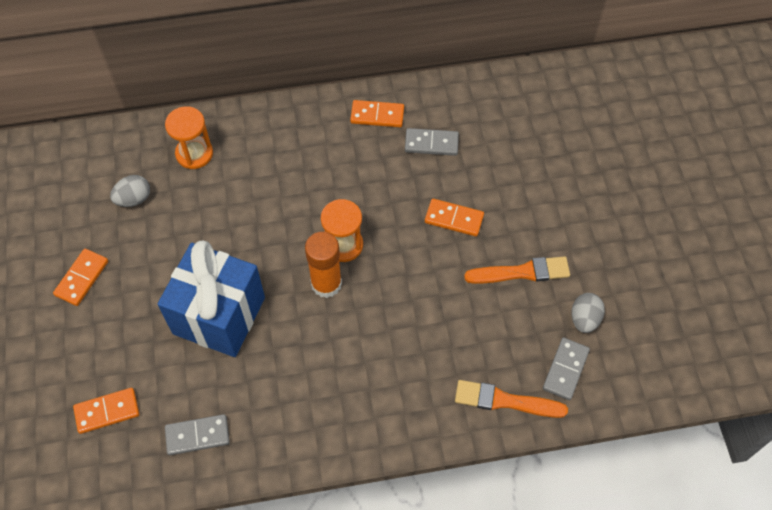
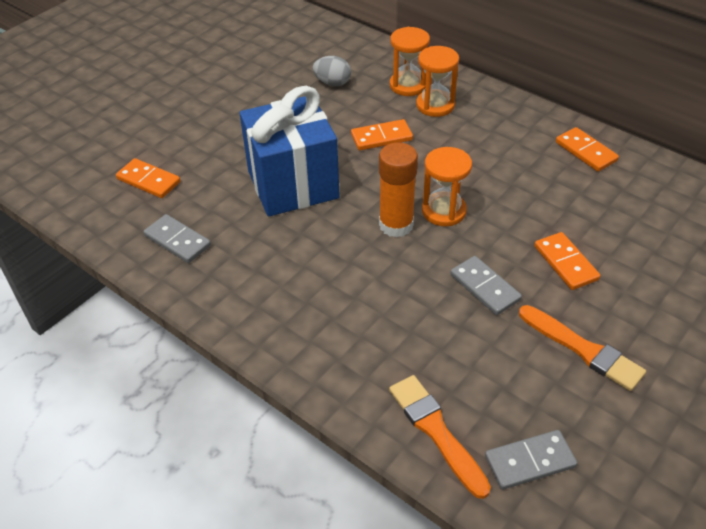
camera: 50 degrees right, 15 degrees down
(82, 278) = (240, 101): orange domino -> orange domino (381, 137)
(235, 157) = (435, 105): none -> orange hourglass
(431, 143) = (612, 200): grey domino -> grey domino (484, 287)
(584, 319) = (604, 438): grey egg -> none

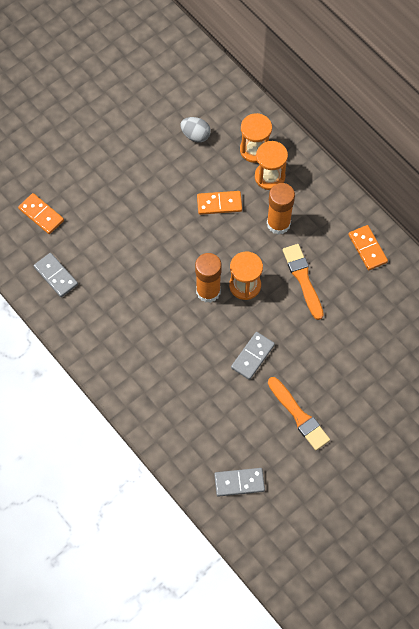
camera: 10 degrees right, 20 degrees up
(293, 184) = (144, 239): blue gift -> none
(436, 431) = (191, 453): orange brush -> orange brush (303, 279)
(463, 145) = (278, 223): none -> orange glue stick
(484, 287) = (252, 356): grey domino -> grey domino turned 60 degrees clockwise
(565, 263) = (313, 347): orange domino -> none

